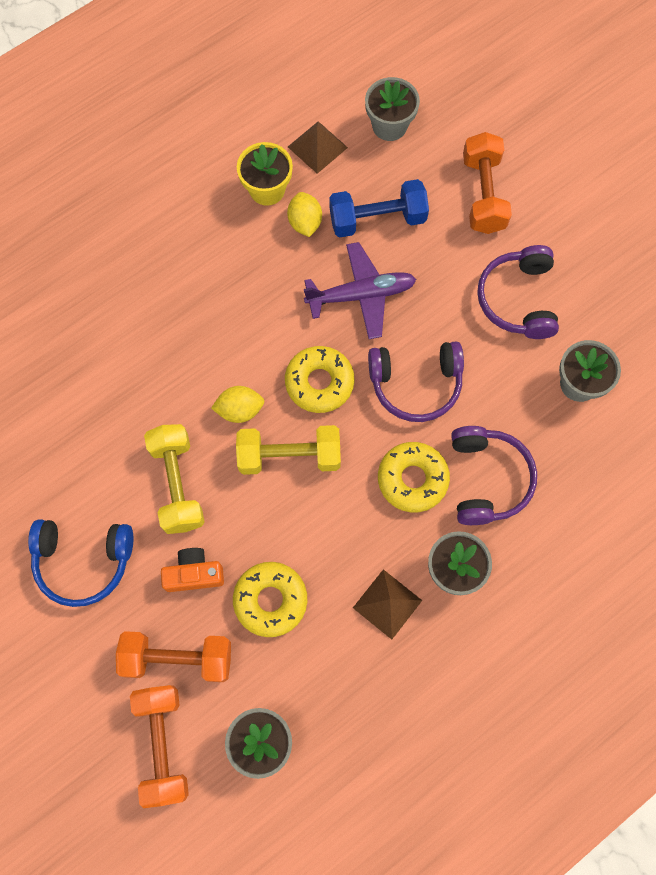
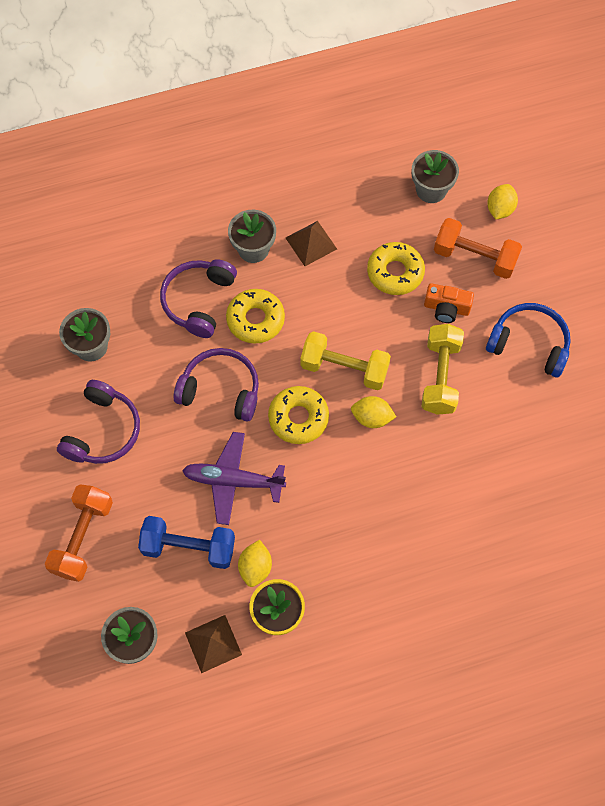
camera: 160 degrees left, 5 degrees down
(163, 744) = (500, 209): orange dumbbell -> yellow lemon

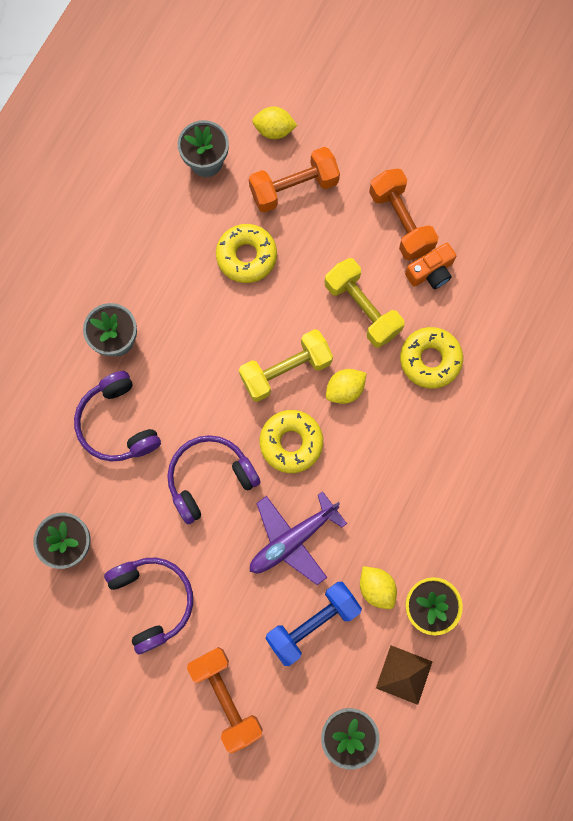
camera: 45 degrees left, 10 degrees up
(255, 319) = (178, 396): yellow donut -> yellow donut (430, 360)
(311, 243) = (157, 292): brown pyramid -> none
(446, 308) = (313, 249): orange camera -> orange camera (430, 272)
(500, 209) = (274, 130): yellow lemon -> yellow lemon turned 60 degrees counterclockwise
(529, 344) = (400, 222): blue headphones -> orange dumbbell

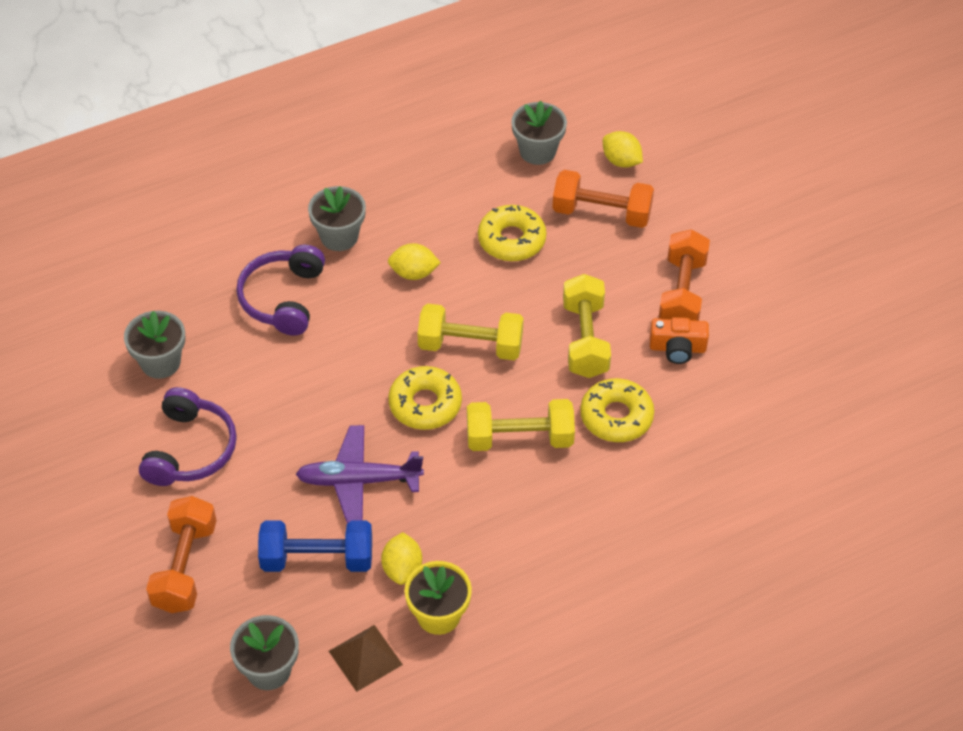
camera: 35 degrees right, 25 degrees down
(210, 478) = (326, 387): purple headphones -> none
(344, 389) = (512, 392): yellow lemon -> yellow lemon (413, 273)
(377, 425) = (519, 438): none -> yellow dumbbell

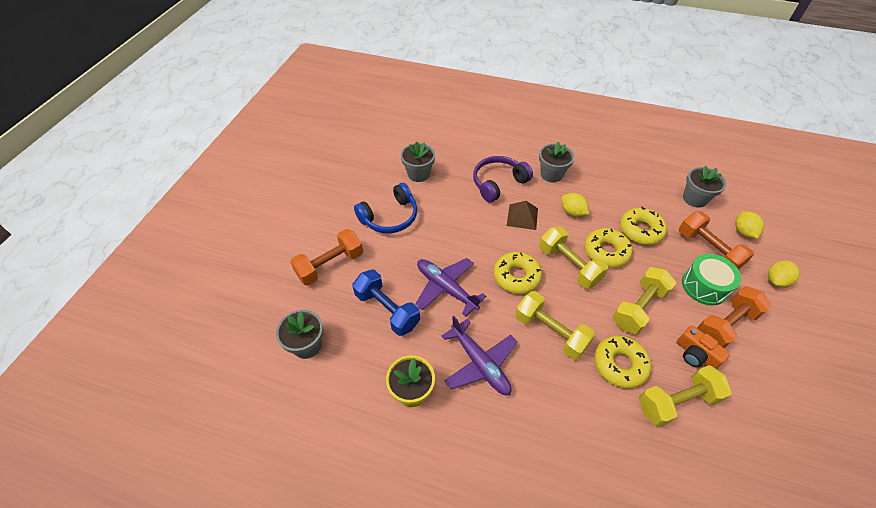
camera: 45 degrees right, 0 degrees up
(190, 449) = (390, 217): purple headphones -> blue headphones
(365, 657) = (354, 381): brown pyramid -> brown pyramid (522, 217)
(402, 569) = (420, 350): yellow lemon -> yellow lemon (776, 281)
(479, 530) = (480, 363): none -> purple plane
(496, 297) = (606, 252): none -> yellow donut
(630, 262) = (704, 286): none -> green drum
(696, 411) = (677, 402): none -> yellow dumbbell

